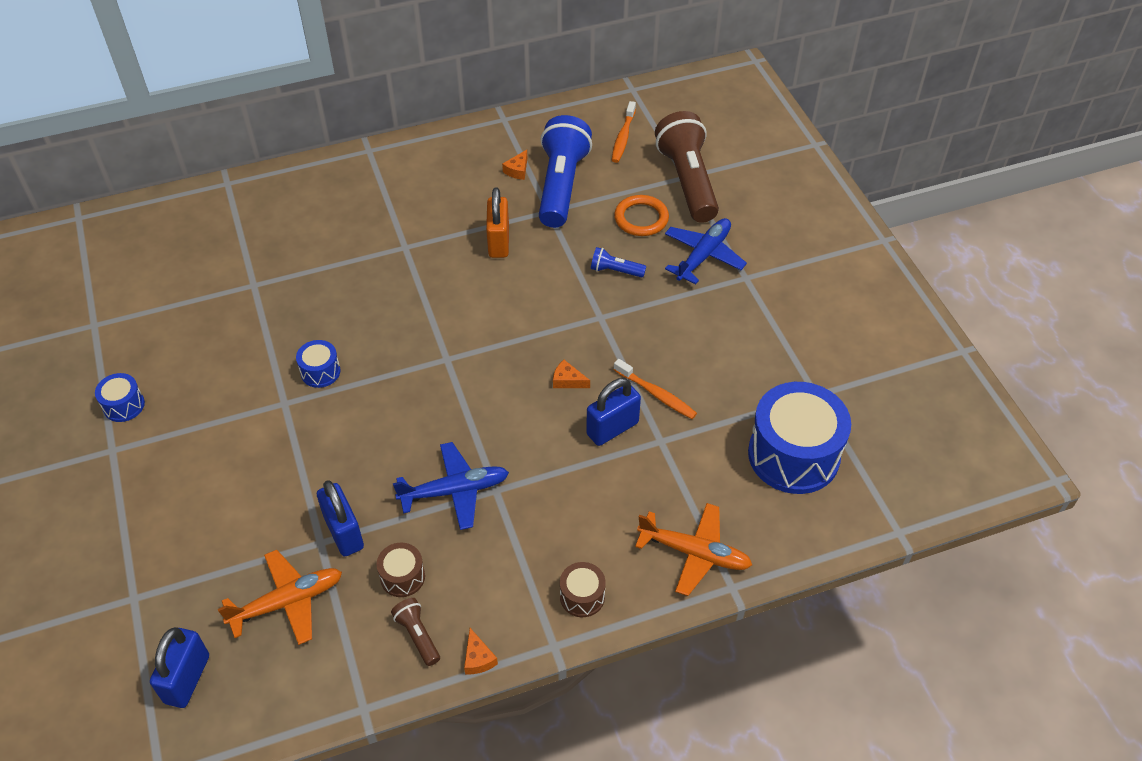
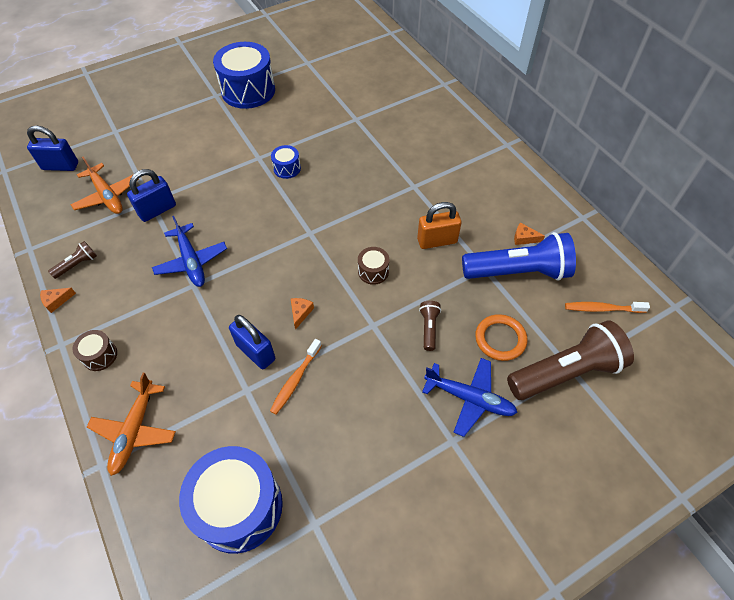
camera: 80 degrees right, 5 degrees up
(124, 405) = (248, 90): blue drum -> blue drum, size x2.20
(402, 577) = (122, 247): brown drum -> brown drum (373, 271)
(615, 271) = (429, 328): blue flashlight -> brown flashlight

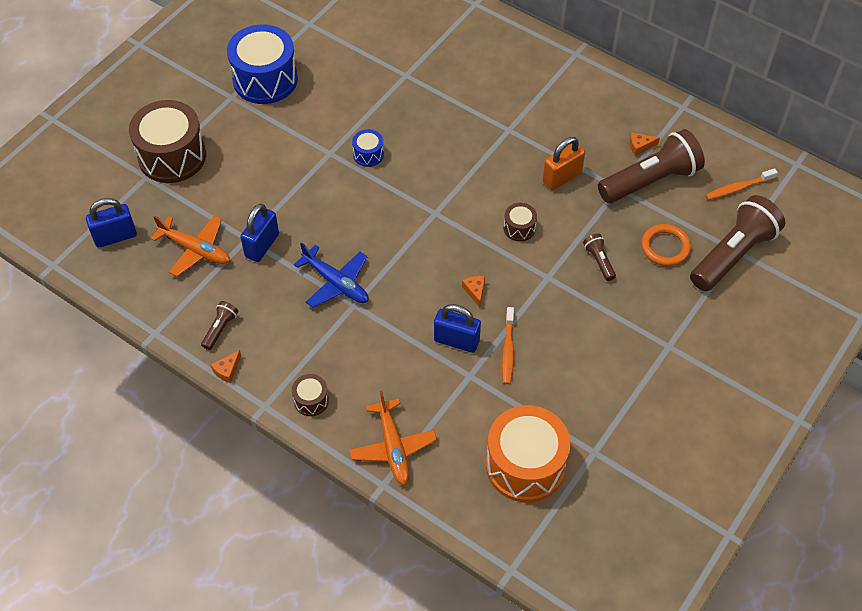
camera: 25 degrees left, 0 degrees up
(143, 123) = (172, 156): none -> brown drum
(239, 507) = (525, 465): blue drum -> orange drum
(469, 398) = (665, 307): blue plane -> none
(518, 271) = (650, 180): blue flashlight -> brown flashlight

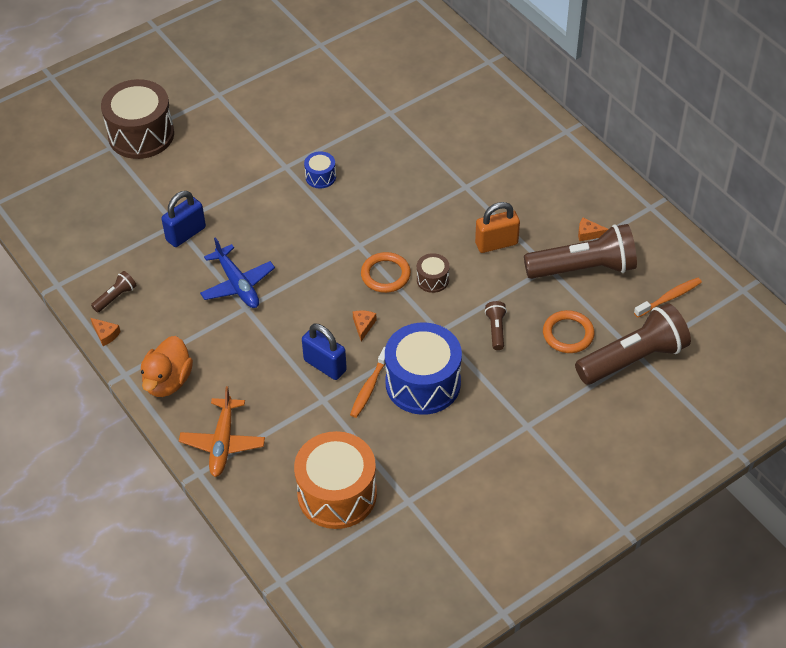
camera: 20 degrees right, 5 degrees down
(115, 237) = (60, 193): blue padlock -> none
(195, 249) = (125, 222): orange plane -> none
(227, 370) = (106, 334): orange cheese -> orange cheese turned 105 degrees counterclockwise
(265, 79) = (256, 86): blue drum -> blue drum (423, 383)
(311, 400) = (168, 381): brown drum -> orange duck
(473, 235) = (385, 275): none -> orange ring
(738, 188) = (669, 298): orange toothbrush -> orange toothbrush turned 150 degrees clockwise

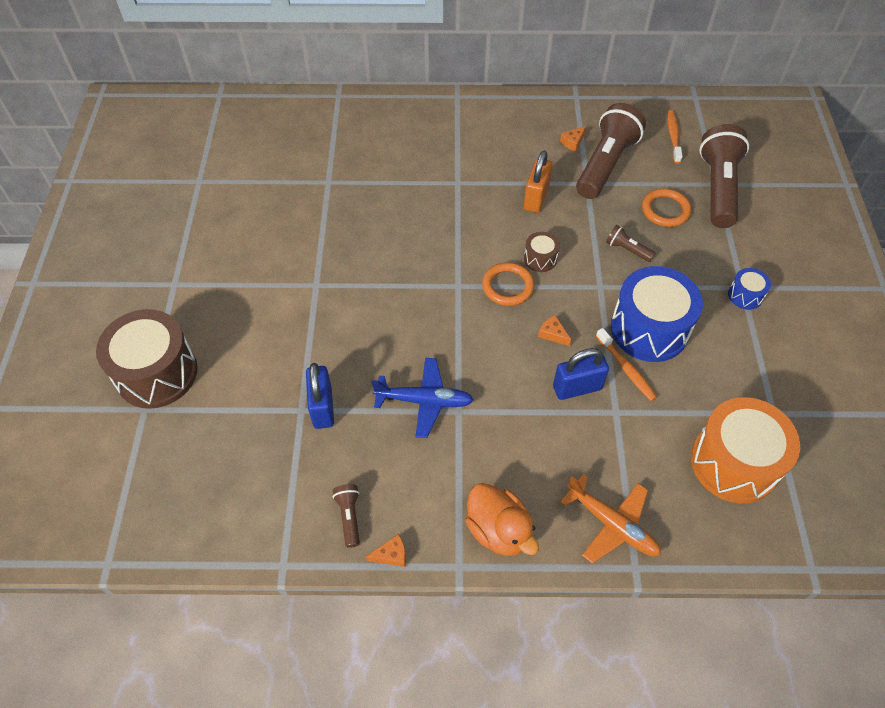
camera: 55 degrees left, 5 degrees up
(320, 177) = (353, 267): blue drum -> blue drum (745, 295)

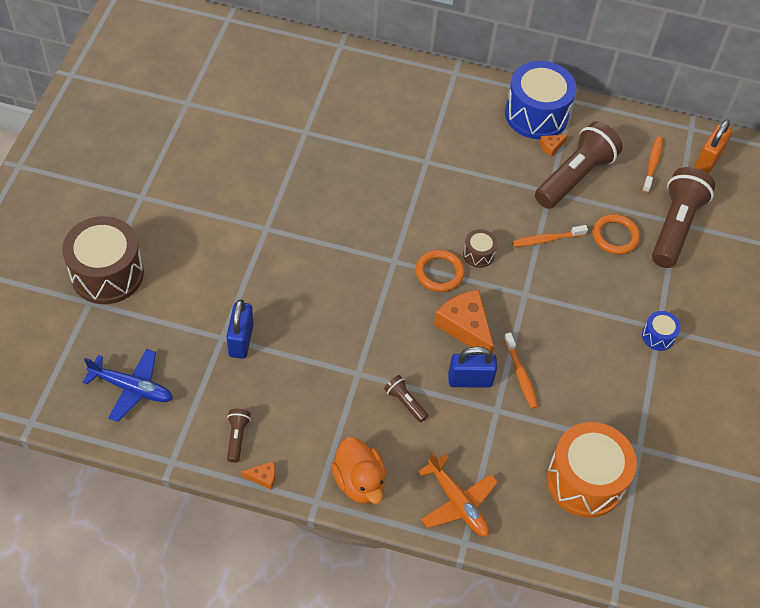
camera: 10 degrees right, 0 degrees up
(424, 401) = (330, 357): blue plane -> blue plane (131, 388)
(536, 198) = (495, 195): orange padlock -> orange padlock (708, 160)
(553, 334) = (465, 327): orange cheese -> orange cheese, size x2.18
(601, 229) = (546, 239): none -> orange toothbrush
(627, 250) = (563, 265): brown flashlight -> brown flashlight (405, 402)
(649, 329) = (555, 344): blue drum -> blue drum (536, 114)

